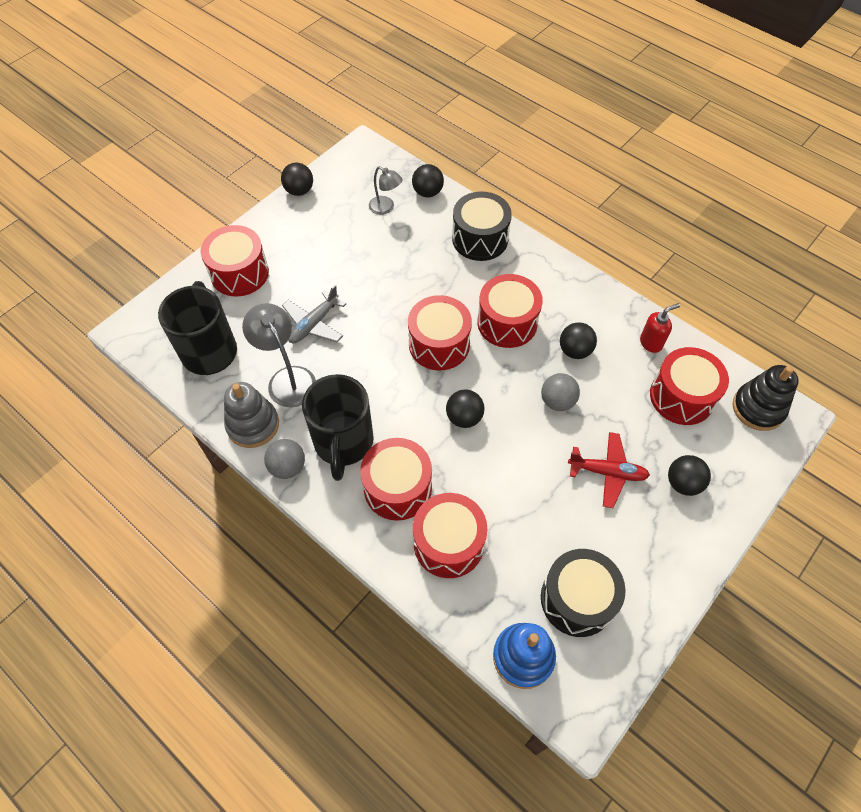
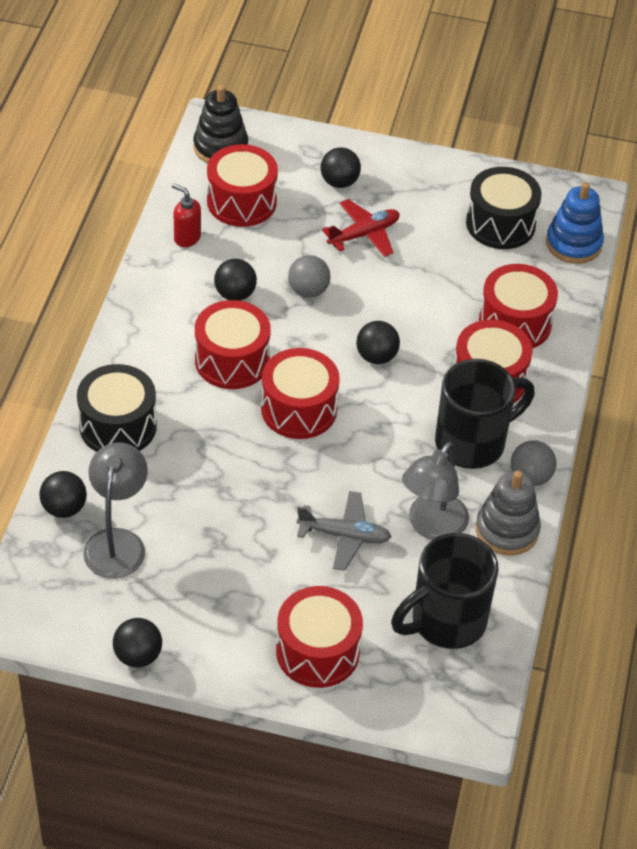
camera: 120 degrees left, 10 degrees down
(386, 208) = (117, 542): grey lamp -> grey lamp, size x1.64
(607, 472) = (364, 234): red plane -> red plane turned 75 degrees clockwise

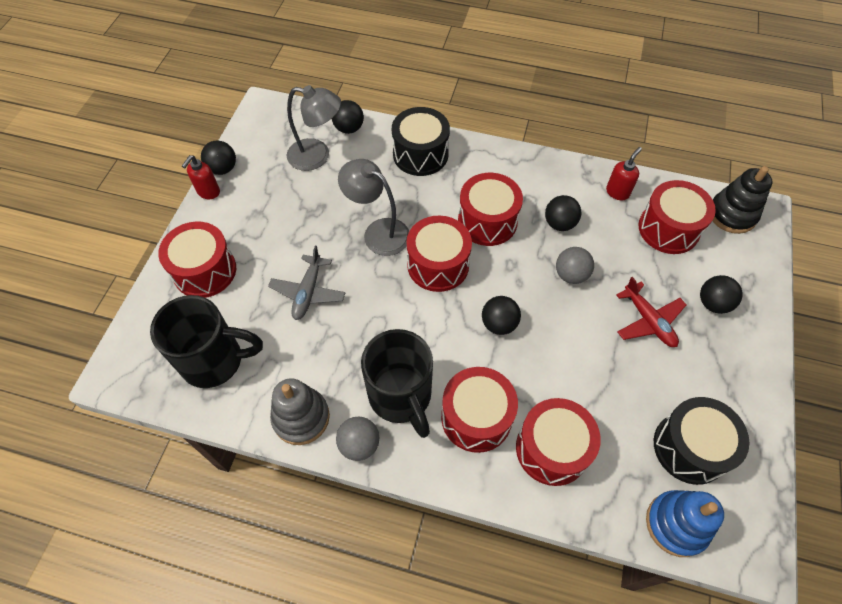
camera: 95 degrees right, 10 degrees up
(182, 667) = (208, 192): none -> red soap dispenser
(432, 526) = (311, 356): grey lamp -> grey lamp (378, 232)
(446, 621) = (215, 360): black mug -> black mug turned 120 degrees clockwise

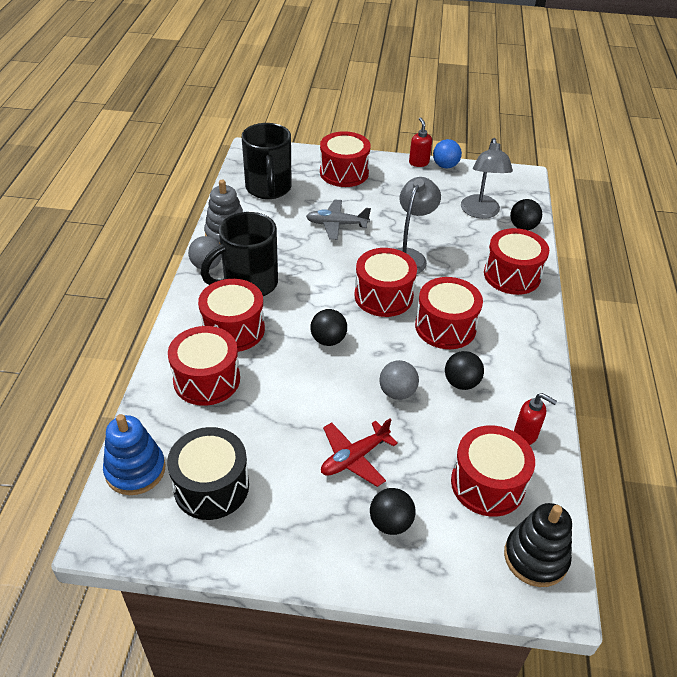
camera: 80 degrees right, 15 degrees down
(208, 192) = (418, 163): red soap dispenser -> red soap dispenser turned 60 degrees clockwise
(223, 169) = (445, 166): black ball -> blue ball
(420, 154) = (512, 275): black drum -> red drum

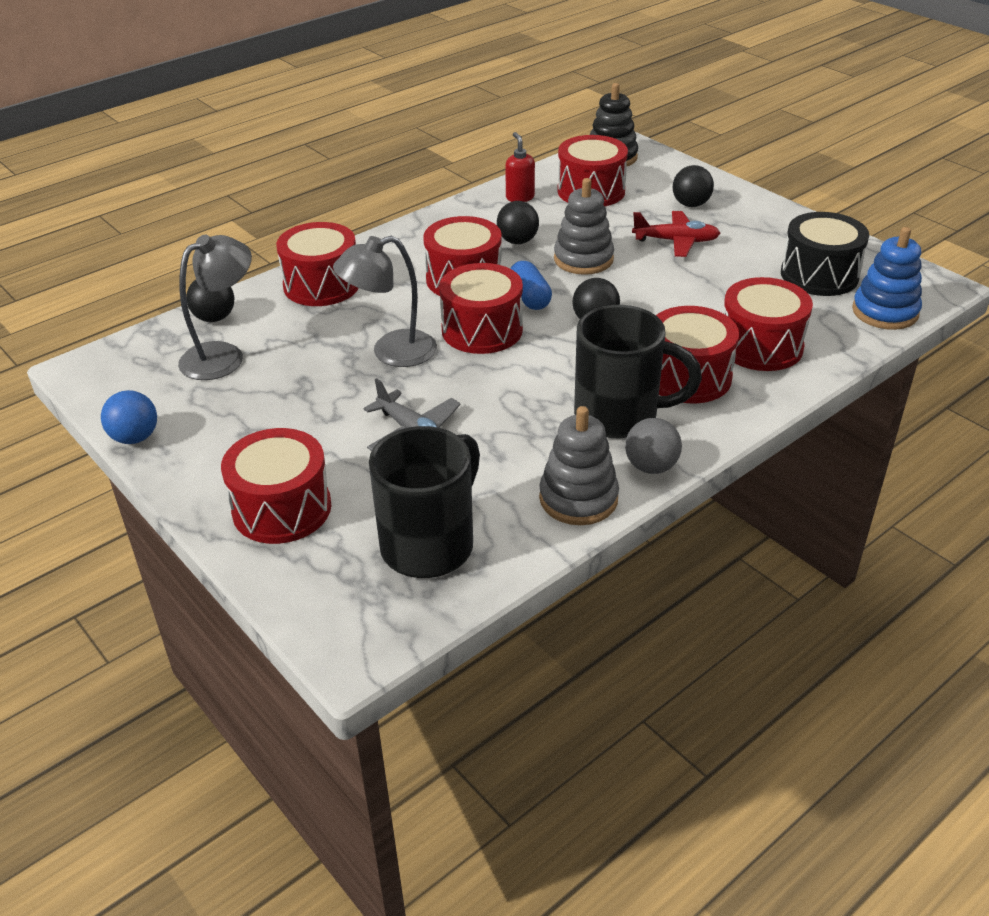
camera: 135 degrees left, 5 degrees down
(388, 335) = (529, 298): none -> blue capsule
(397, 392) = (583, 259): grey ball -> grey stacking toy
(418, 163) = (157, 463): red soap dispenser -> none

